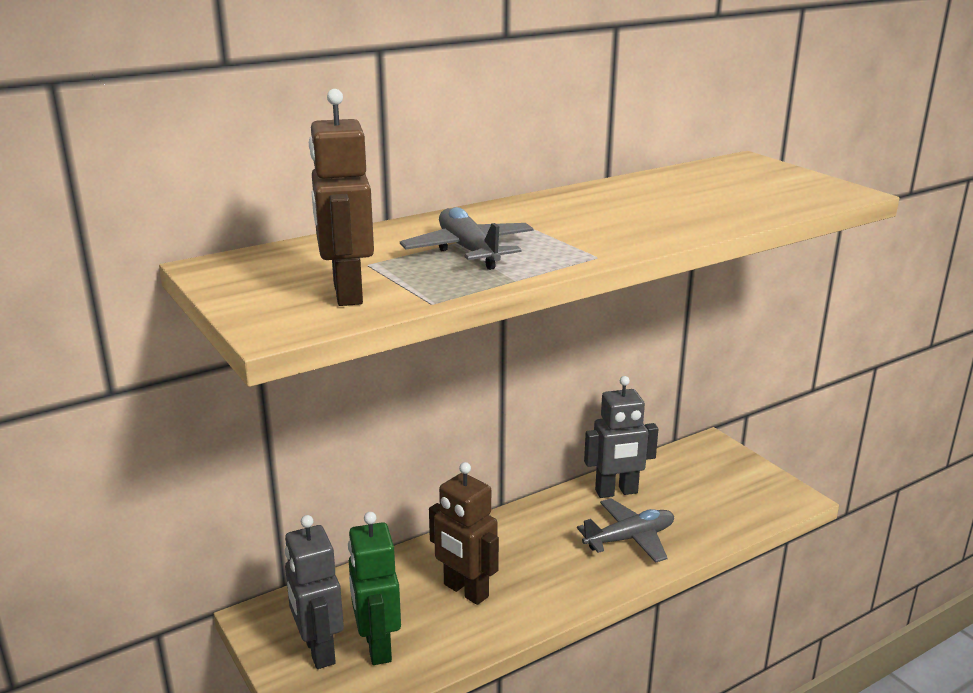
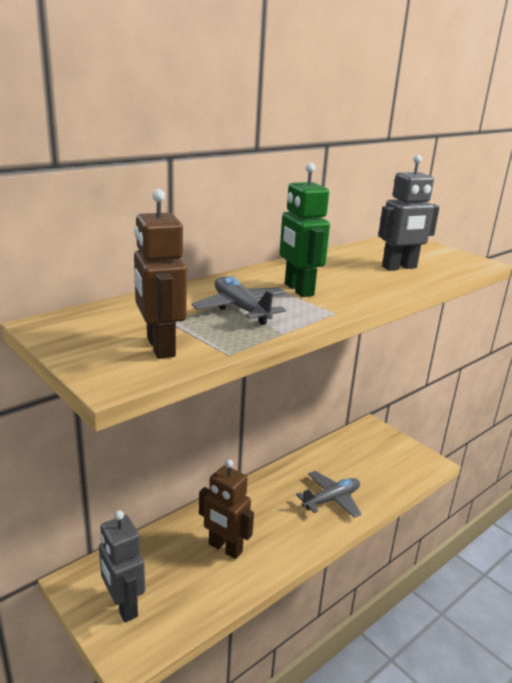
camera: 10 degrees left, 0 degrees up
(377, 646) = (167, 599): green robot -> green robot (298, 290)
(616, 492) = (316, 465): grey robot -> grey robot (399, 267)

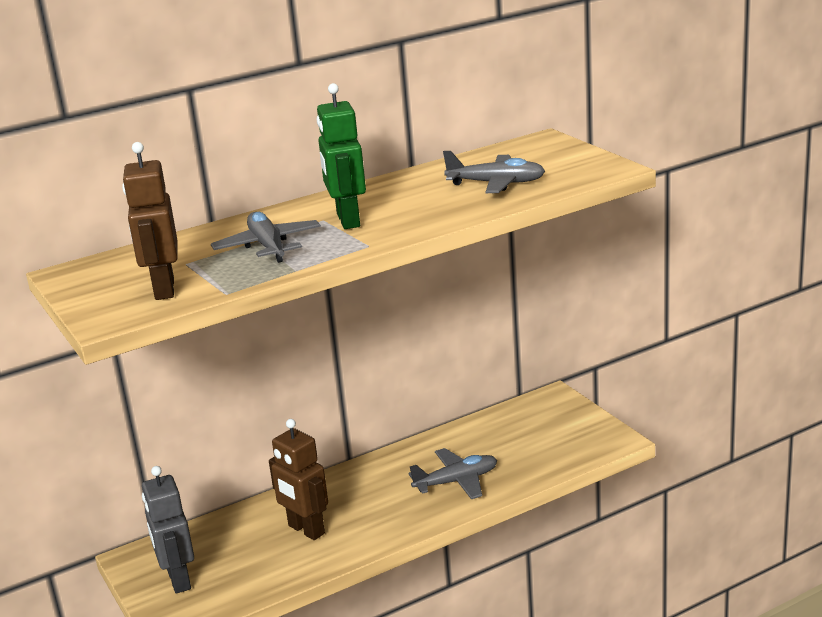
camera: 15 degrees right, 0 degrees up
(399, 267) = (496, 183): grey robot -> grey plane

